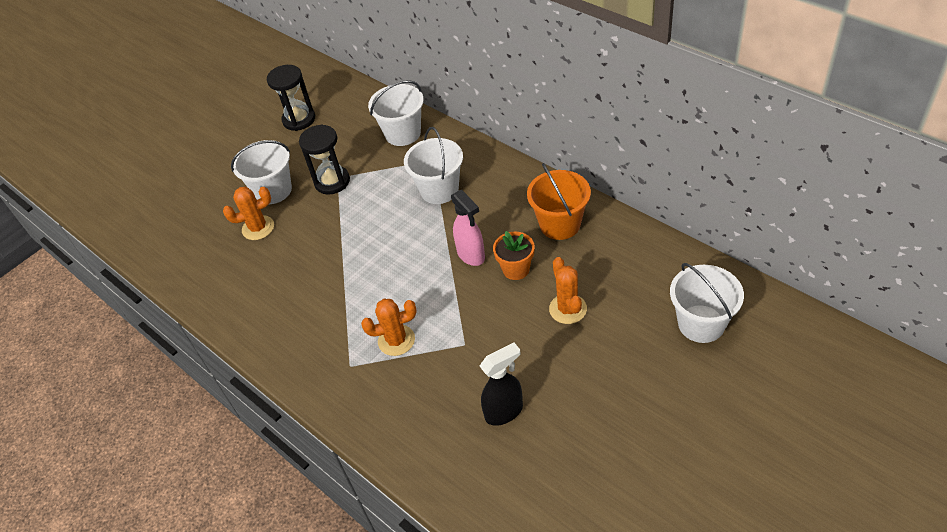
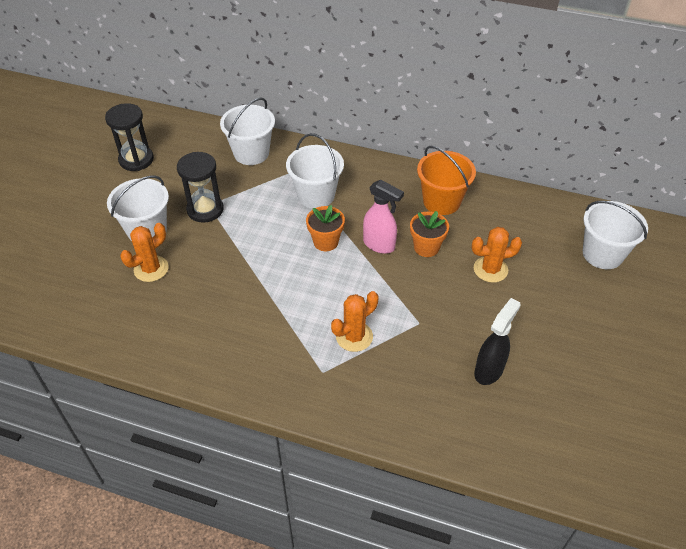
camera: 30 degrees left, 0 degrees up
(422, 239) = (326, 242): none -> orange flower pot
(568, 309) = (490, 269): orange cactus -> orange cactus turned 60 degrees counterclockwise

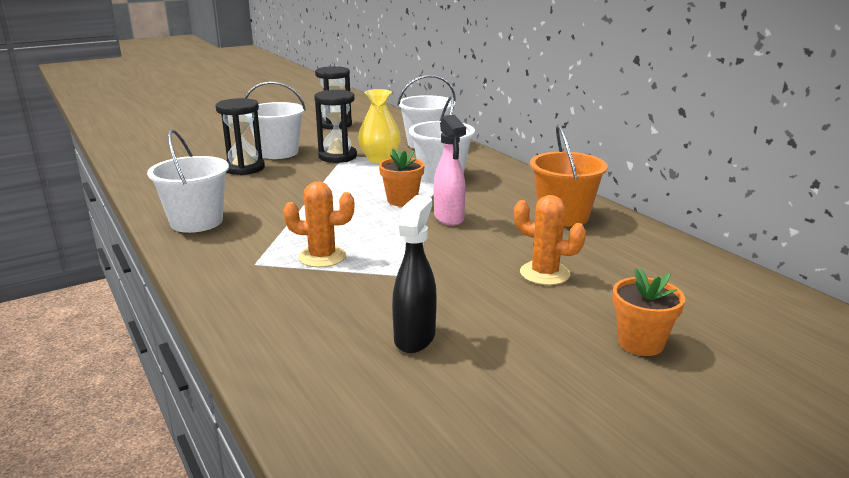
camera: 40 degrees right, 25 degrees down
(151, 269) = (244, 168): orange cactus -> black hourglass
(242, 195) = (380, 159): none -> yellow vase
(426, 247) = (495, 235): orange flower pot -> orange flower pot (640, 343)
(489, 370) = (415, 337): black spray bottle -> black spray bottle turned 60 degrees counterclockwise
(602, 254) = (727, 319): white bucket -> white bucket (196, 222)

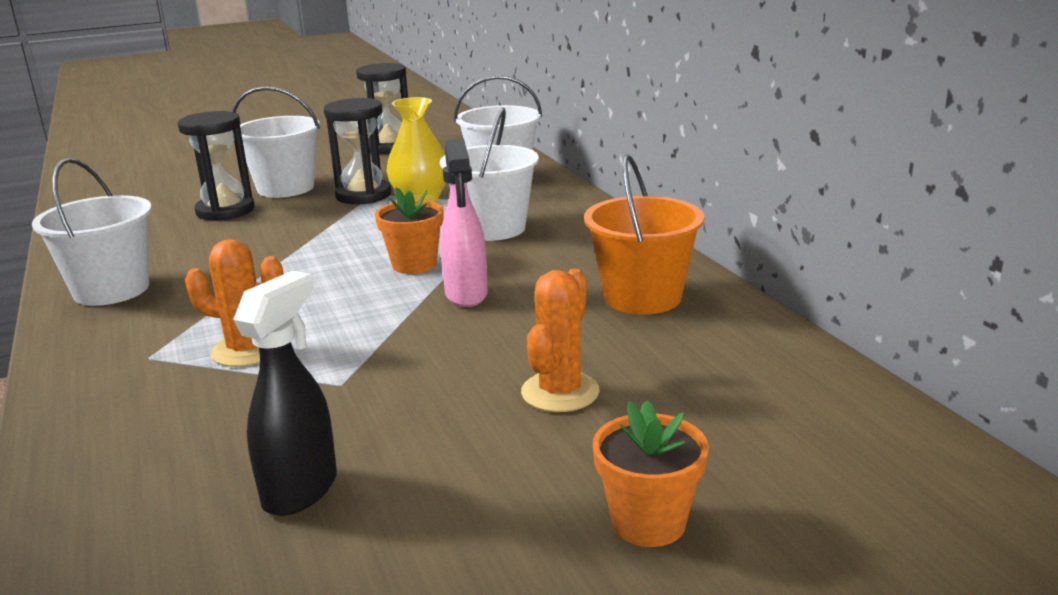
camera: 10 degrees right, 0 degrees up
(544, 273) = (560, 392): orange cactus -> orange cactus turned 75 degrees clockwise

